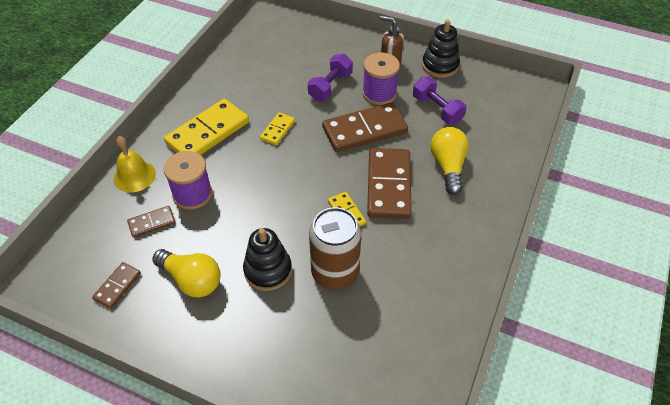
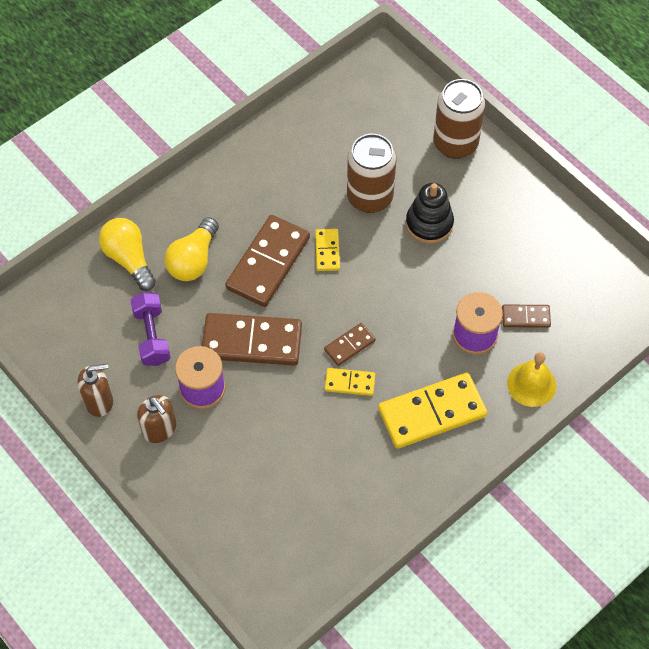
camera: 155 degrees left, 10 degrees up
(117, 286) = (572, 262): brown domino -> brown domino (349, 345)
(191, 280) = (502, 242): yellow light bulb -> yellow light bulb (129, 259)
(275, 367) = (455, 144): none -> brown can
(277, 130) = (350, 383): yellow domino -> yellow domino turned 45 degrees clockwise
(330, 86) = (255, 425): purple dumbbell -> none
(440, 65) = (99, 401): black stacking toy -> brown soap dispenser

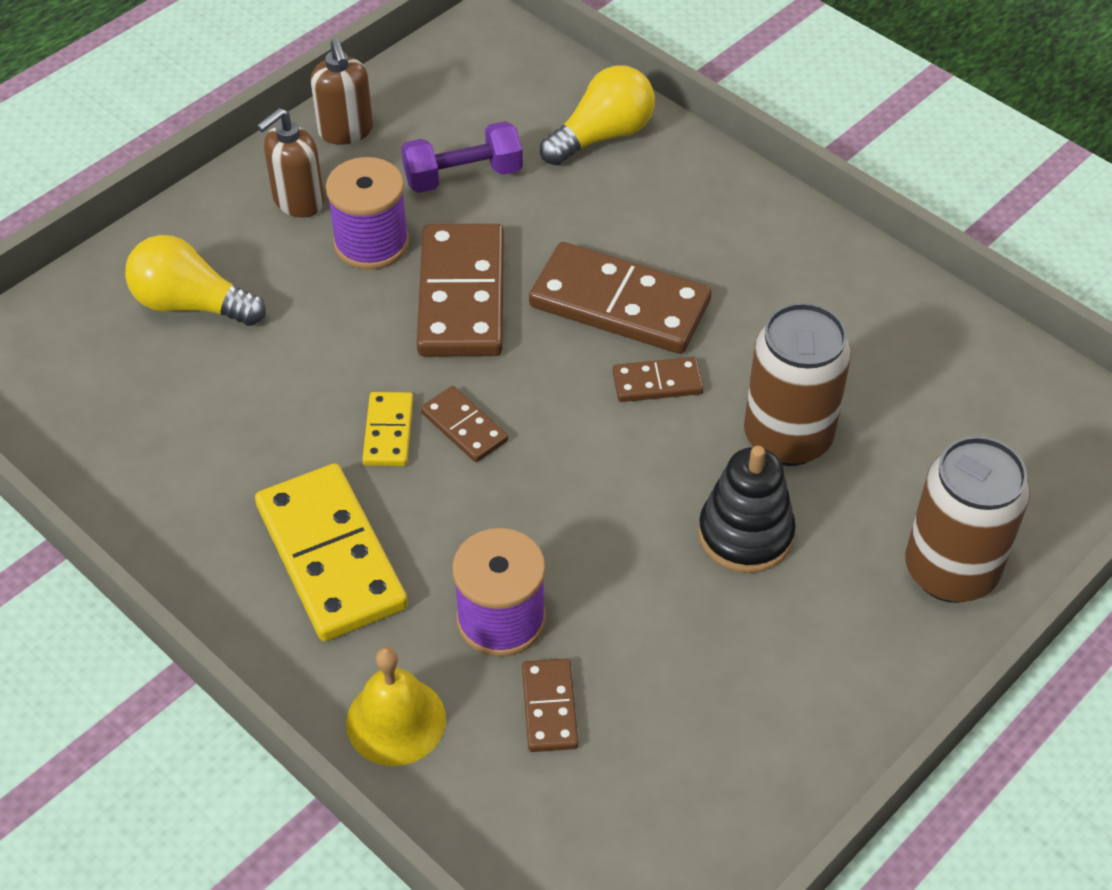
camera: 85 degrees right, 10 degrees down
(193, 260) = (612, 210): yellow light bulb -> yellow light bulb (191, 304)
(327, 251) = (657, 383): yellow domino -> brown domino

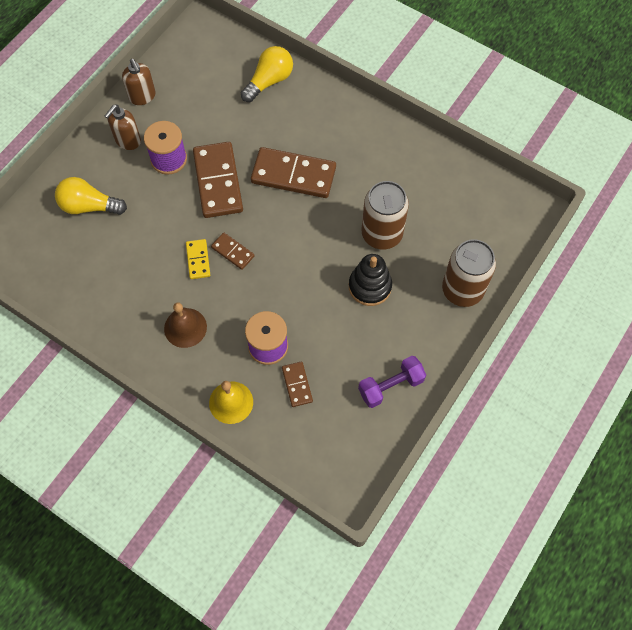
camera: 10 degrees left, 15 degrees up
(331, 556) = (185, 327): yellow domino -> brown bell
(463, 176) = (205, 114): purple dumbbell -> purple dumbbell (390, 386)
(657, 383) = (318, 215): brown domino -> none

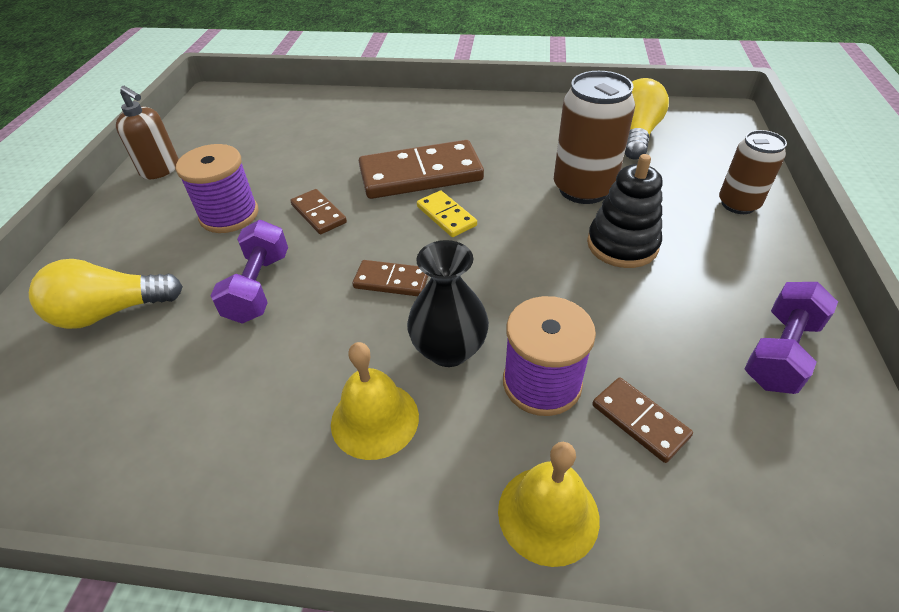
camera: 25 degrees left, 20 degrees down
(128, 140) = (154, 216): brown soap dispenser -> none
(165, 224) = (259, 287): none -> purple dumbbell
(185, 327) = (375, 419): brown bell -> yellow bell
(198, 260) = (341, 311): yellow domino -> yellow domino (446, 216)
(218, 182) = (319, 214): brown domino -> brown domino, size x0.50
(237, 308) = (449, 350): none -> black vase
(269, 81) = (330, 111): yellow light bulb -> yellow light bulb (635, 135)
(462, 290) = (738, 204): brown can -> brown can, size x0.64

